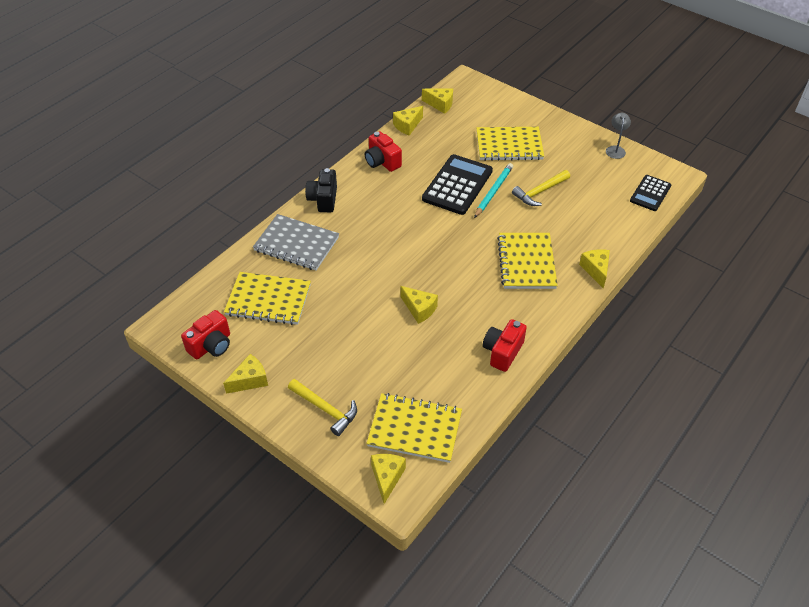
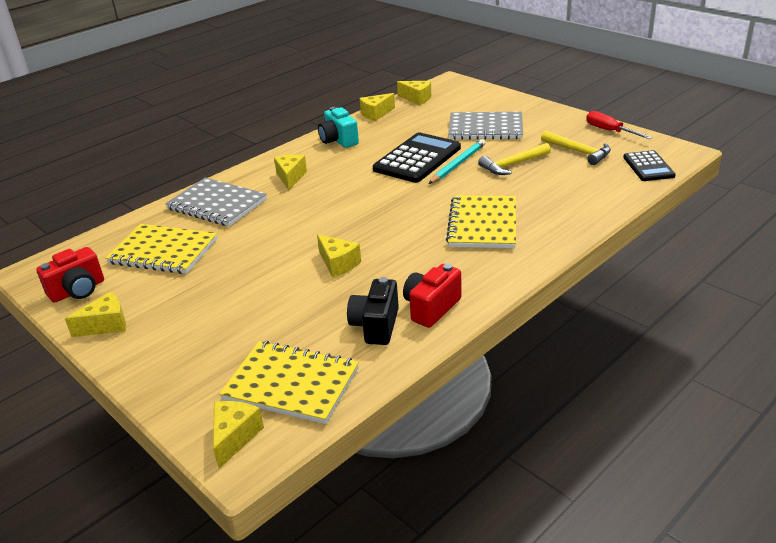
camera: 10 degrees right, 15 degrees down
(323, 199) = (262, 169): black camera -> black camera (376, 326)
(325, 409) = (184, 358): yellow hammer -> yellow hammer (578, 152)
(382, 162) = (338, 140): red camera -> turquoise camera
(509, 145) = (485, 128): yellow notebook -> grey notebook
(596, 270) = (569, 233): yellow cheese -> yellow cheese (290, 177)
(615, 149) = (610, 131): grey lamp -> red screwdriver
(650, 193) = (648, 167): black calculator -> black calculator turned 45 degrees counterclockwise

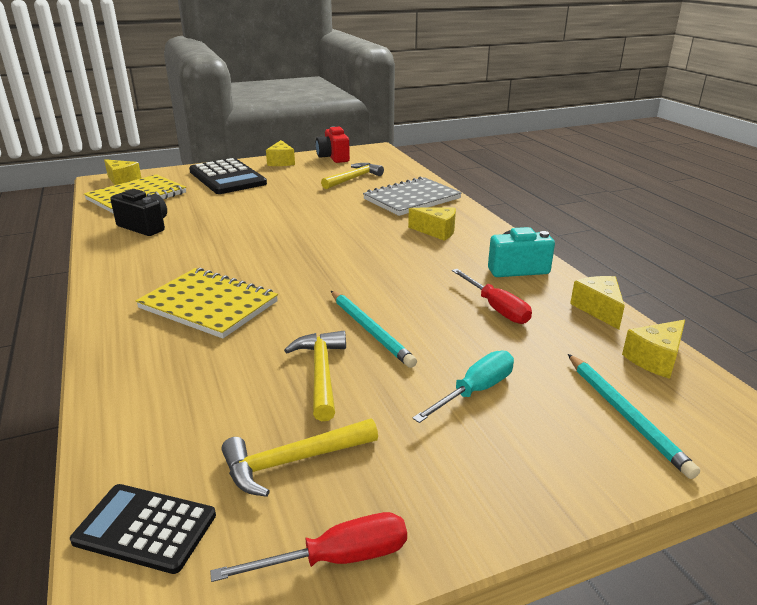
camera: 110 degrees right, 5 degrees down
(163, 251) = (353, 178): yellow notebook -> yellow hammer
(338, 264) = (246, 227): yellow cheese -> none
(398, 137) = (496, 308): none -> red screwdriver
(417, 159) = (415, 306): black calculator -> black calculator (227, 177)
(431, 308) = (127, 249): red camera -> none
(469, 100) = (625, 415): none -> turquoise pencil
(485, 128) = (475, 391): grey notebook -> turquoise screwdriver

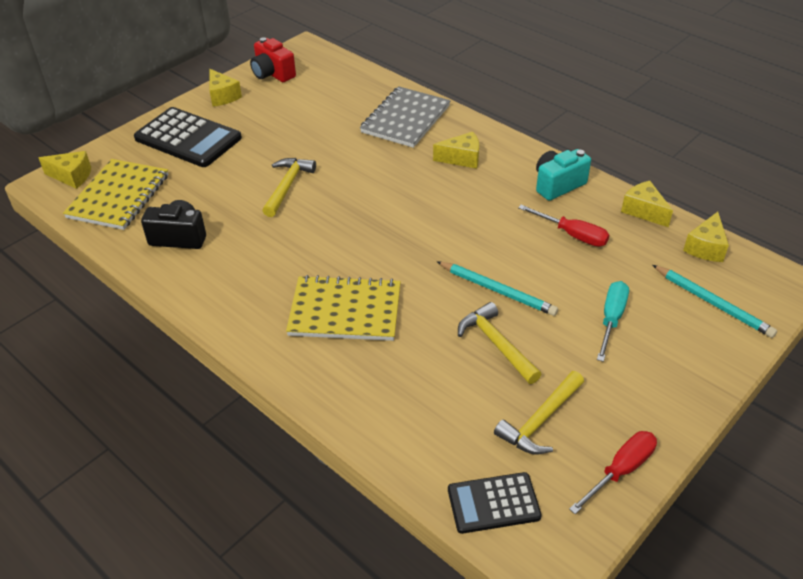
camera: 25 degrees left, 15 degrees up
(353, 178) = (324, 103): yellow hammer -> yellow hammer (287, 186)

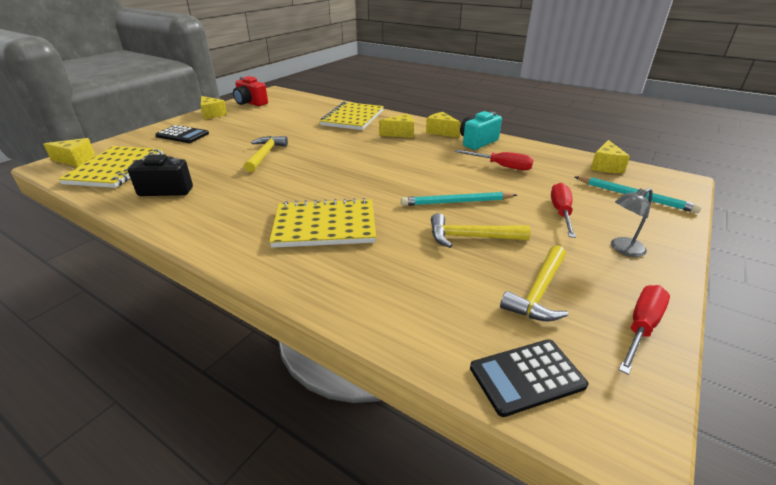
camera: 10 degrees left, 10 degrees down
(188, 138) = (182, 135): black calculator -> black calculator, size x0.59
(405, 119) = (352, 118): grey notebook -> yellow notebook
(496, 344) = (471, 237): yellow hammer -> yellow hammer turned 45 degrees counterclockwise
(497, 290) = (456, 202): turquoise pencil -> turquoise pencil turned 150 degrees clockwise
(611, 319) = (561, 212): turquoise screwdriver -> red screwdriver
(643, 211) = (547, 151): yellow cheese -> yellow cheese (441, 132)
(653, 379) = (622, 249): none -> grey lamp

